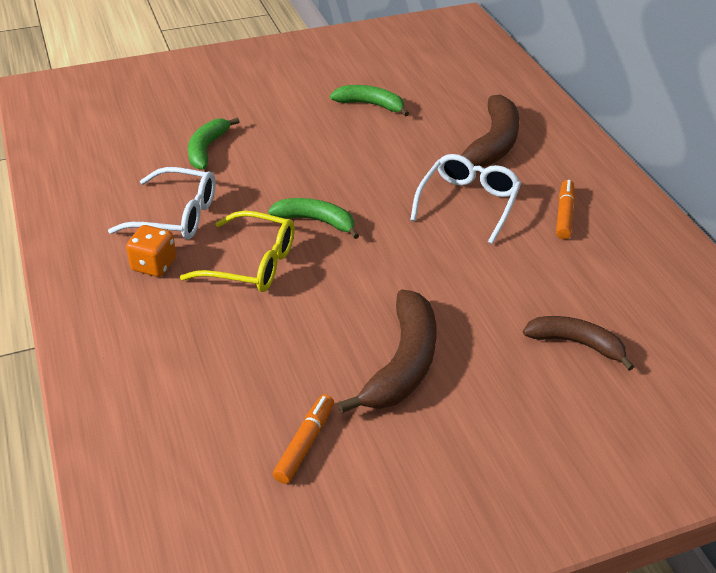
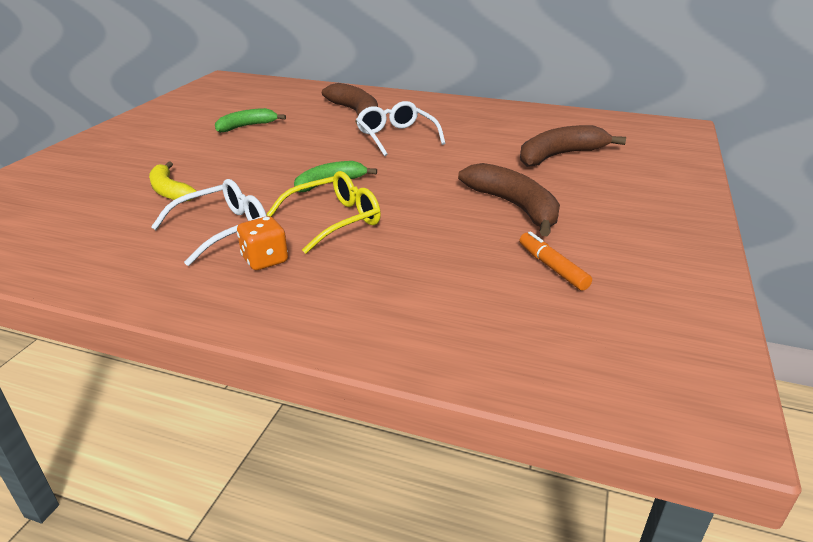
camera: 50 degrees left, 10 degrees down
(207, 149) = (170, 191): green banana -> yellow banana
(564, 214) = (449, 120): orange marker -> none
(576, 343) = (559, 156): brown banana -> brown banana, size x1.53

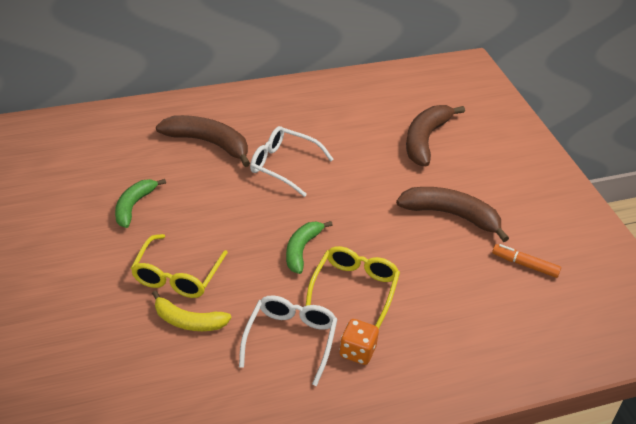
camera: 40 degrees left, 10 degrees up
(209, 166) = (177, 275): none -> yellow glasses

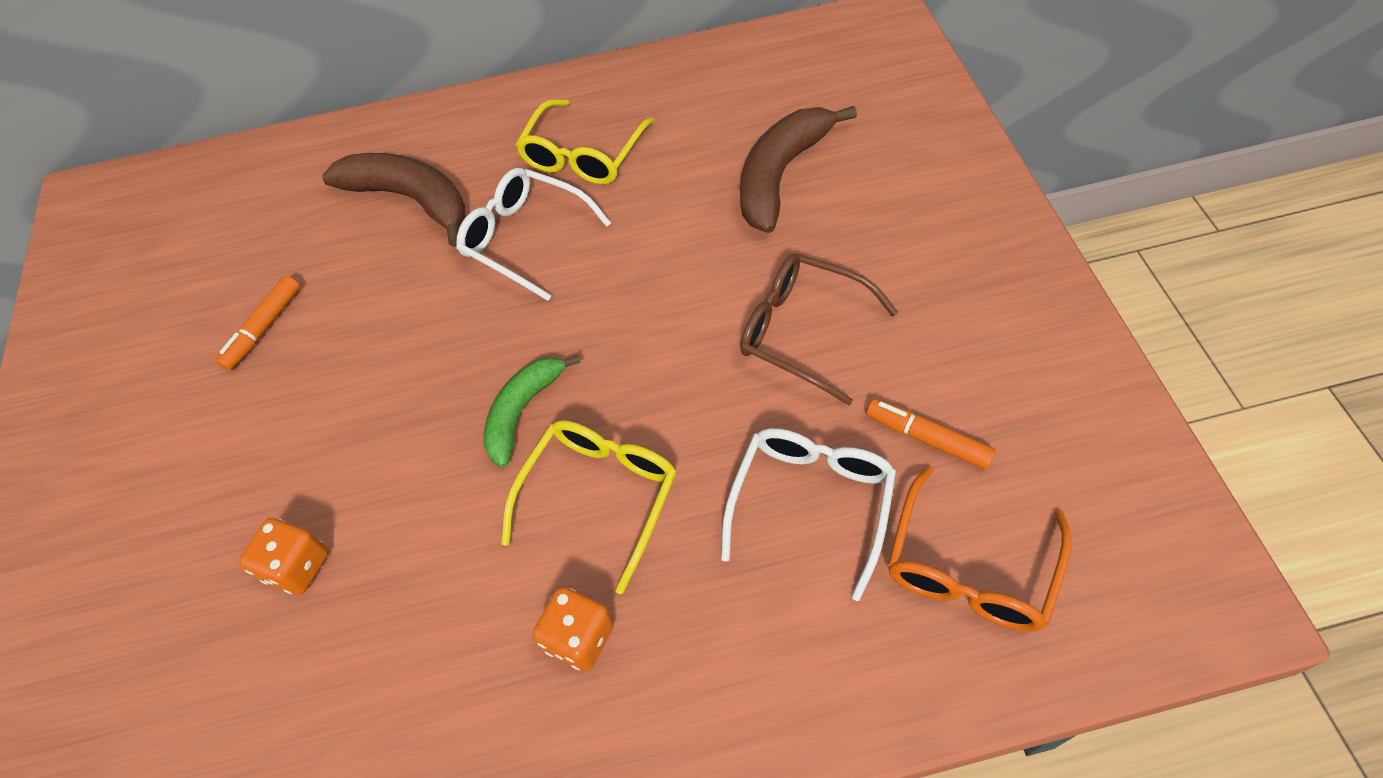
camera: 15 degrees right, 15 degrees up
(134, 206) = (264, 328): green banana -> orange marker
(177, 275) = (301, 468): yellow glasses -> yellow glasses (583, 155)
(188, 321) = (298, 566): yellow banana -> orange dice
(290, 340) = (464, 609): white glasses -> white glasses (811, 503)
(451, 215) = (803, 332): brown banana -> brown glasses
(554, 320) = (970, 567): none -> orange glasses

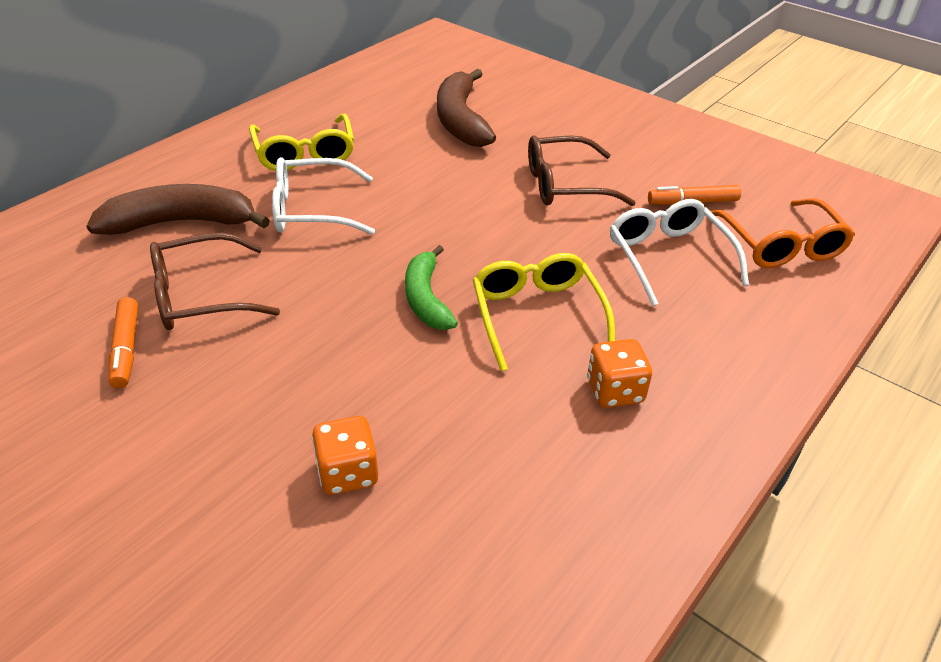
camera: 45 degrees left, 15 degrees down
(356, 299) = (201, 296): none -> brown glasses

